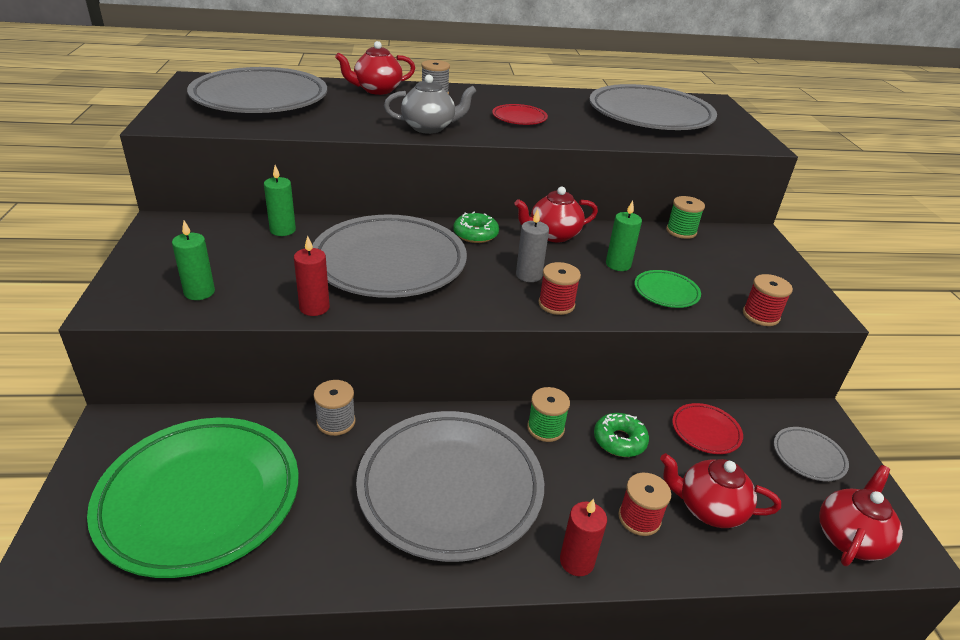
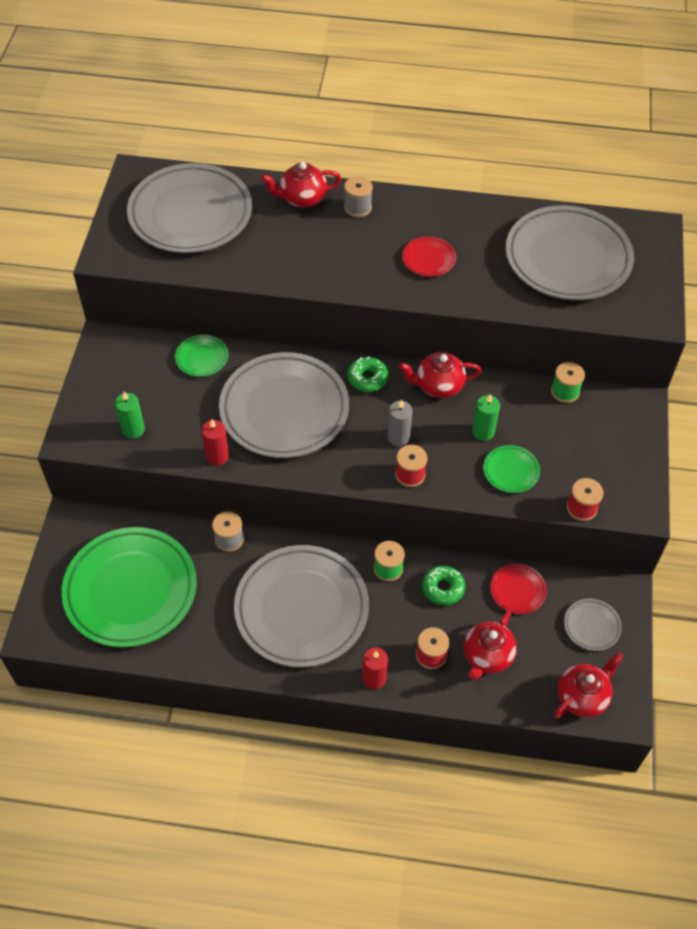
camera: 15 degrees right, 20 degrees up
(283, 230) = (202, 358): green candle -> green plate
(429, 128) = (337, 274): grey teapot -> none
(709, 508) = (487, 656): red teapot -> red teapot turned 90 degrees counterclockwise

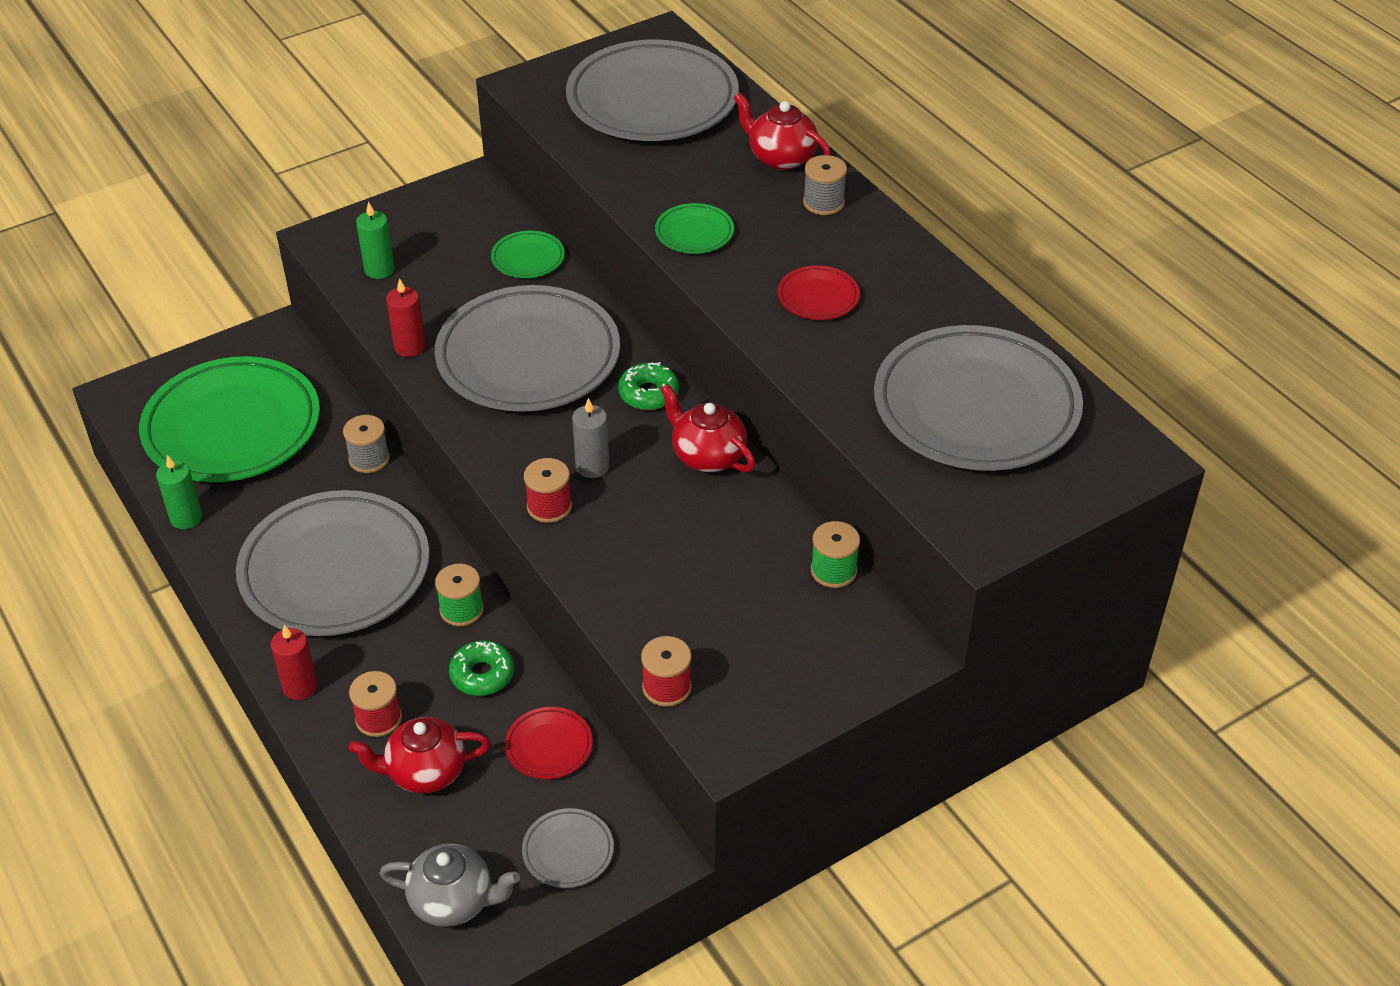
camera: 50 degrees right, 10 degrees down
(483, 432) = (683, 532): green candle -> green candle (186, 518)
(511, 471) = (651, 590): green plate -> green plate (694, 233)
(582, 696) = (453, 901): red teapot -> grey teapot

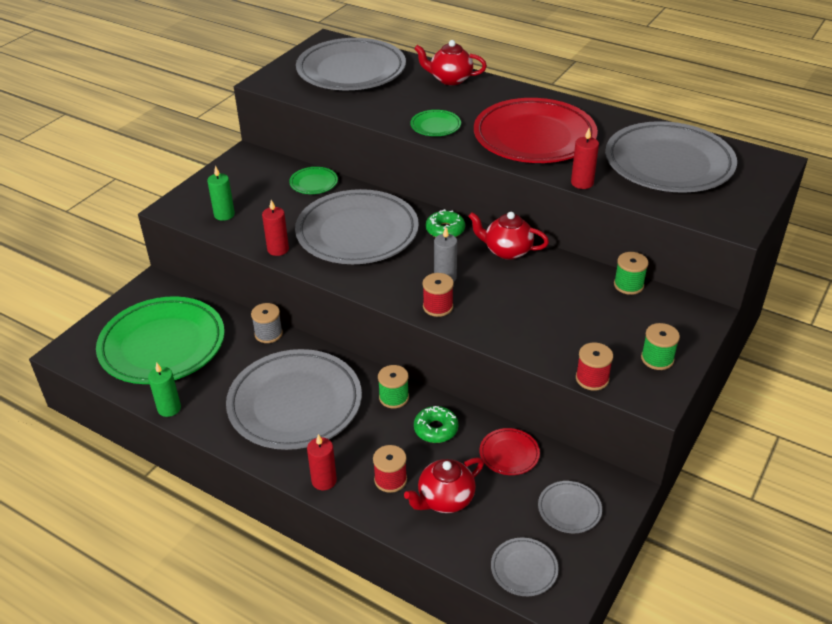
camera: 25 degrees left, 5 degrees down
(453, 901) = (524, 569): grey teapot -> grey plate
(778, 694) = (657, 359): none -> green spool
(818, 297) = (534, 137): red plate -> red plate, size x2.37
(820, 395) = (582, 183): none -> red candle
(823, 203) = (494, 93): grey spool -> none

